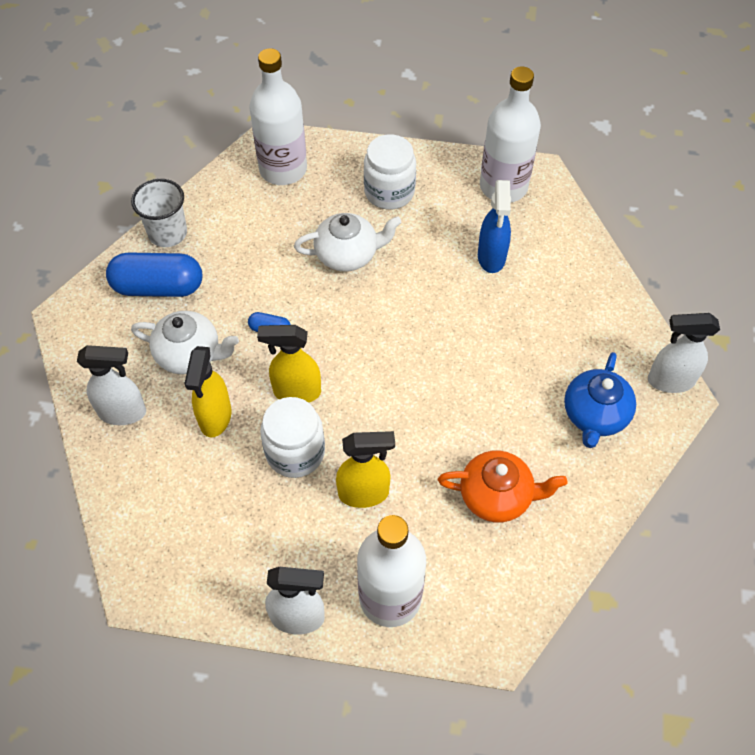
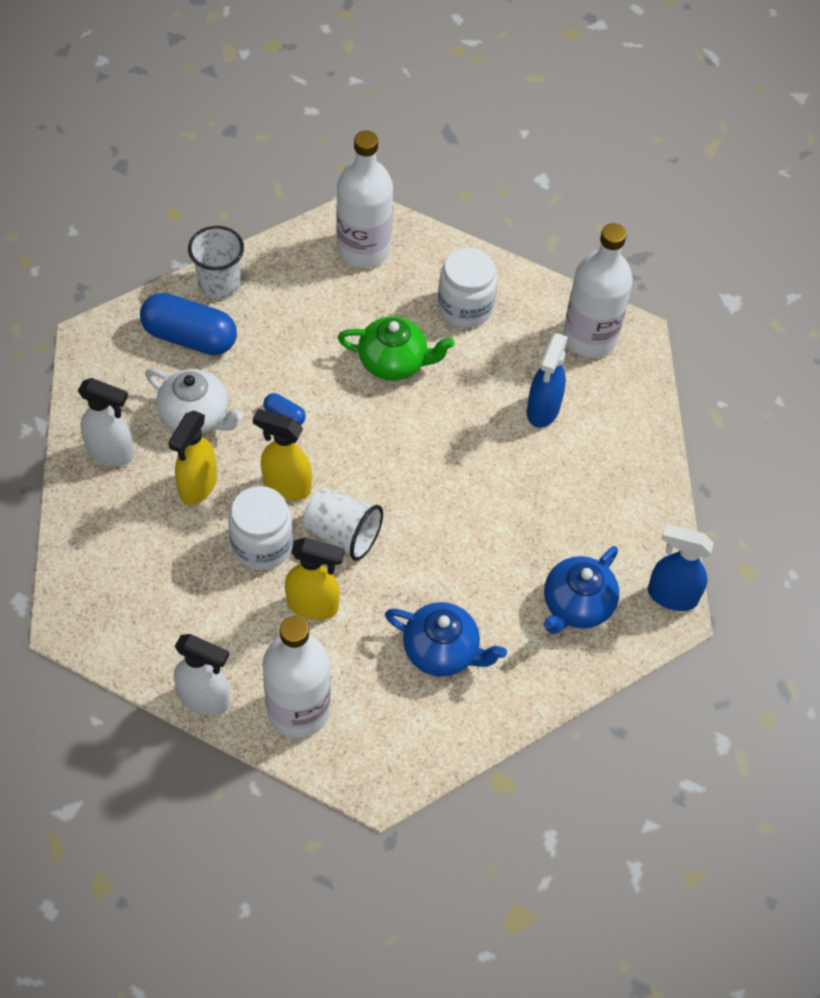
camera: 15 degrees right, 0 degrees up
(348, 255) = (394, 362): white teapot -> green teapot
(364, 419) = (342, 534): none -> white cup
(497, 496) = (442, 651): orange teapot -> blue teapot
(669, 381) = (671, 596): white spray bottle -> blue spray bottle

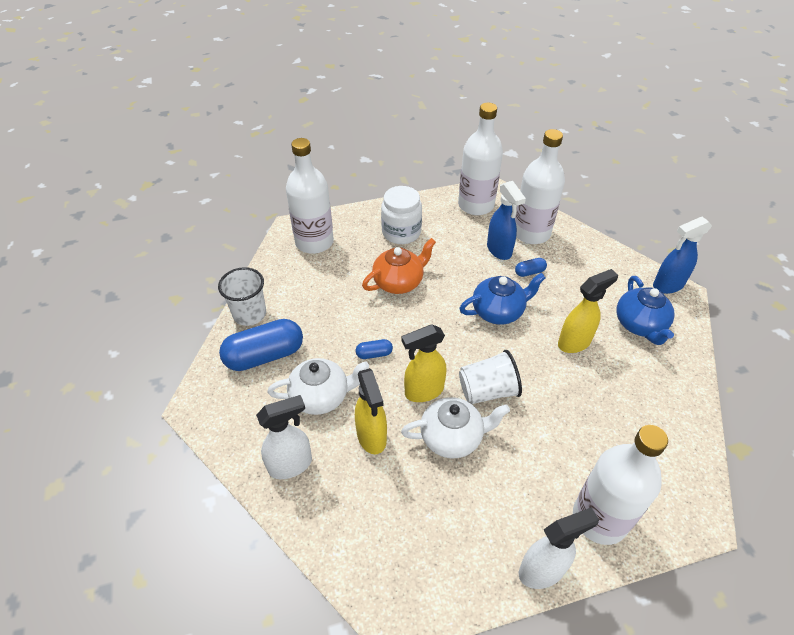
camera: 40 degrees left, 10 degrees down
(262, 545) = (452, 437): white jar -> white teapot
(313, 605) = (525, 446): yellow spray bottle -> yellow spray bottle (574, 342)
(394, 362) = (399, 282): green teapot -> orange teapot
(442, 651) = (618, 406): blue teapot -> blue teapot (498, 311)
(541, 459) = (529, 272): none -> blue capsule
(606, 419) = (531, 233): none -> white bottle

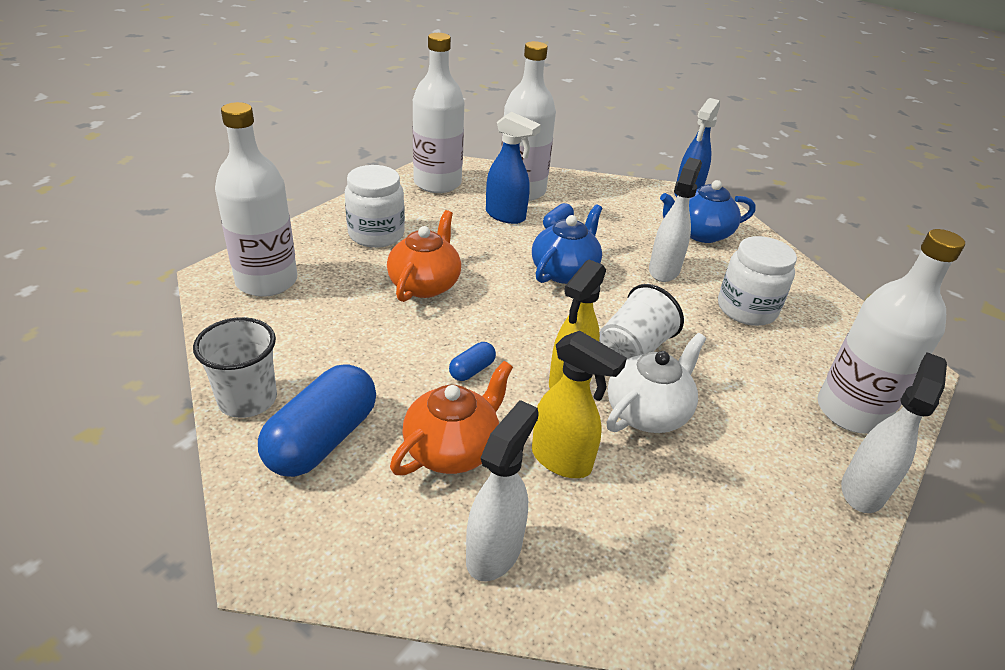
camera: 40 degrees left, 10 degrees down
(321, 396) = (452, 449): white teapot -> orange teapot
(574, 342) = (664, 270): yellow spray bottle -> white spray bottle
(607, 403) = (746, 309): none -> white jar
(640, 325) = (700, 233): blue teapot -> blue teapot turned 120 degrees clockwise

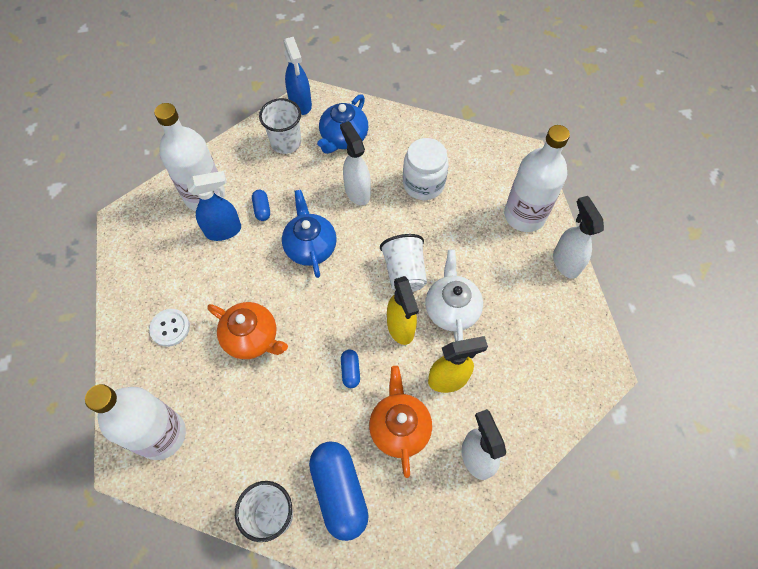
camera: 45 degrees left, 25 degrees up
(376, 234) = (170, 328): white jar -> white button
(425, 284) = (252, 338): orange teapot -> orange teapot turned 150 degrees clockwise
(437, 183) = (143, 241): white bottle -> none
(639, 205) = (286, 142): none -> white cup

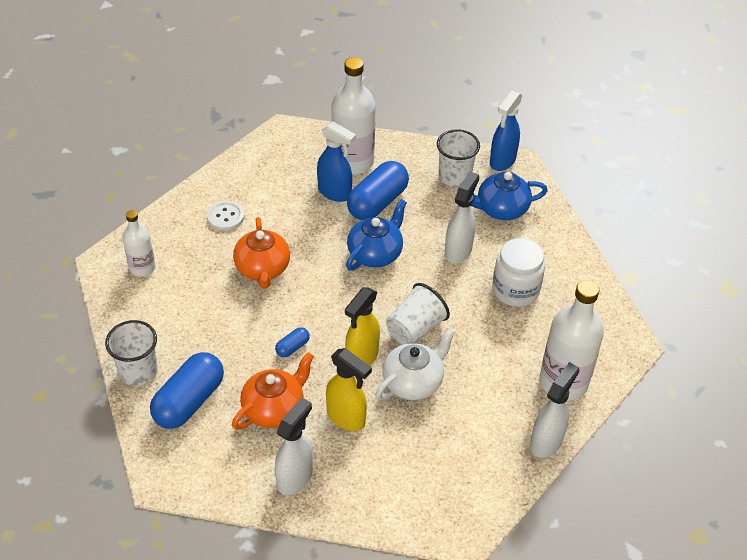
camera: 50 degrees right, 15 degrees down
(161, 435) = (142, 267): white bottle -> white bottle, size x0.57
(262, 209) = (377, 202): blue capsule -> blue capsule, size x2.20

